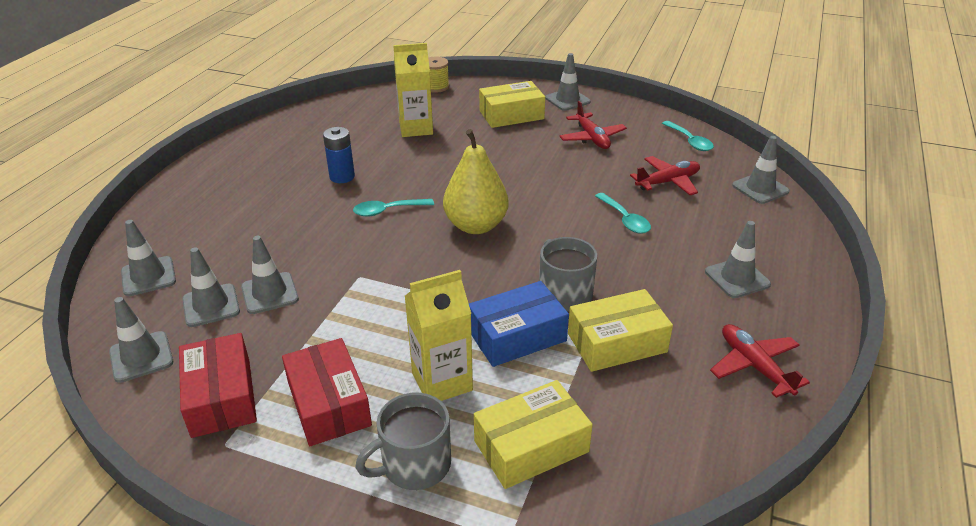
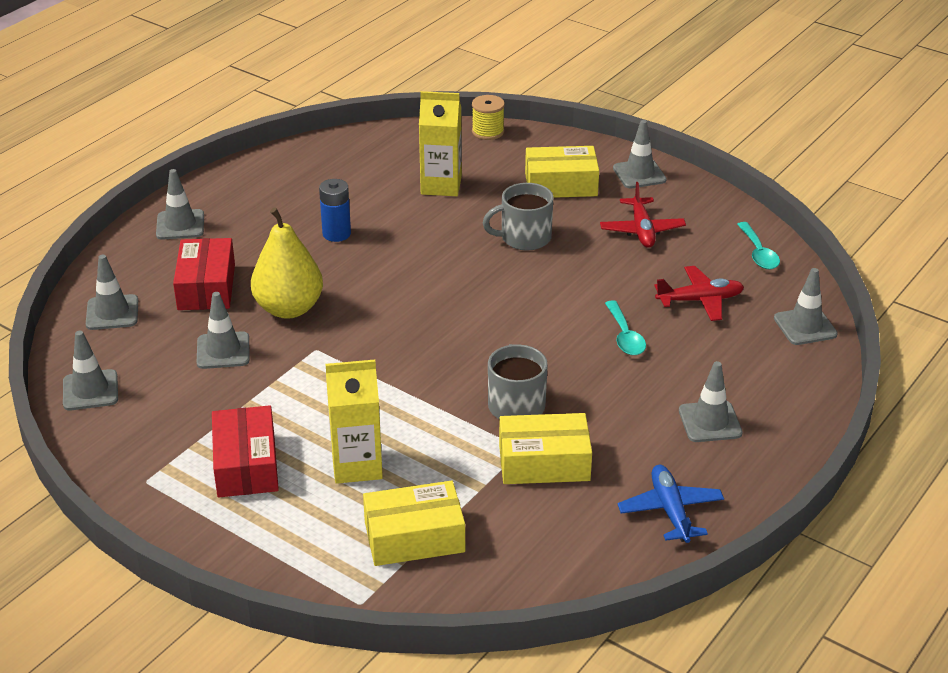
camera: 15 degrees right, 0 degrees up
(211, 305) = (164, 353): grey traffic cone -> grey traffic cone (180, 225)
(221, 397) = (153, 440): red box -> red box (206, 287)
(387, 211) = (371, 282): turquoise spoon -> none
(414, 465) = (304, 531): grey mug -> grey mug (524, 238)
(476, 225) = (458, 315): yellow pear -> yellow pear (289, 308)
(517, 336) = (448, 437): blue box -> none
(754, 366) = (670, 511): red plane -> blue plane

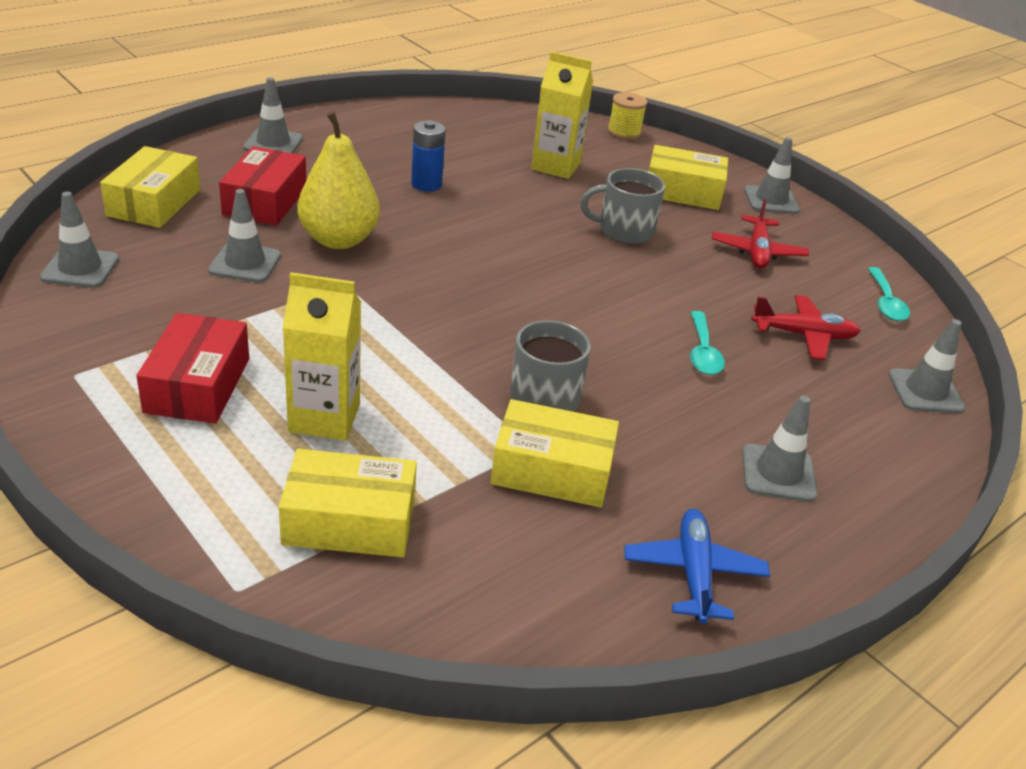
camera: 10 degrees right, 0 degrees up
(112, 313) = (154, 202): grey traffic cone -> yellow box

